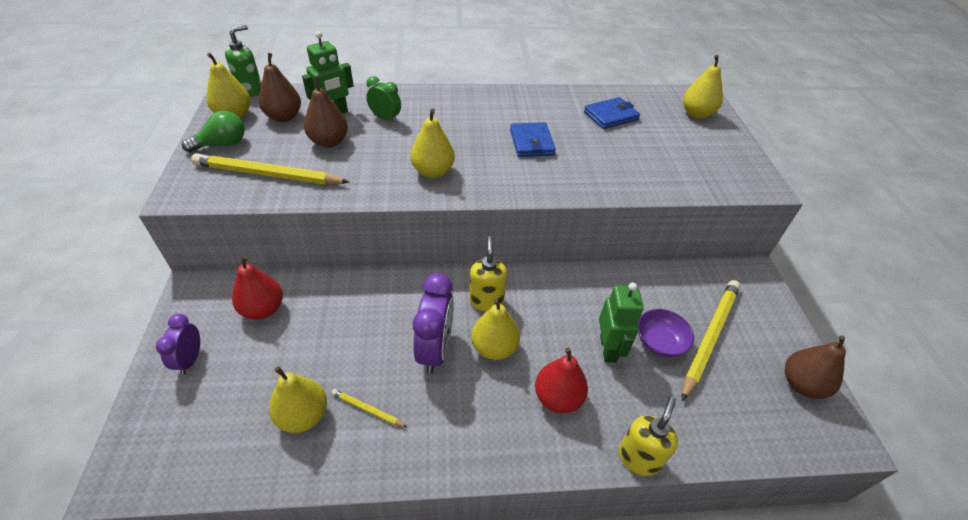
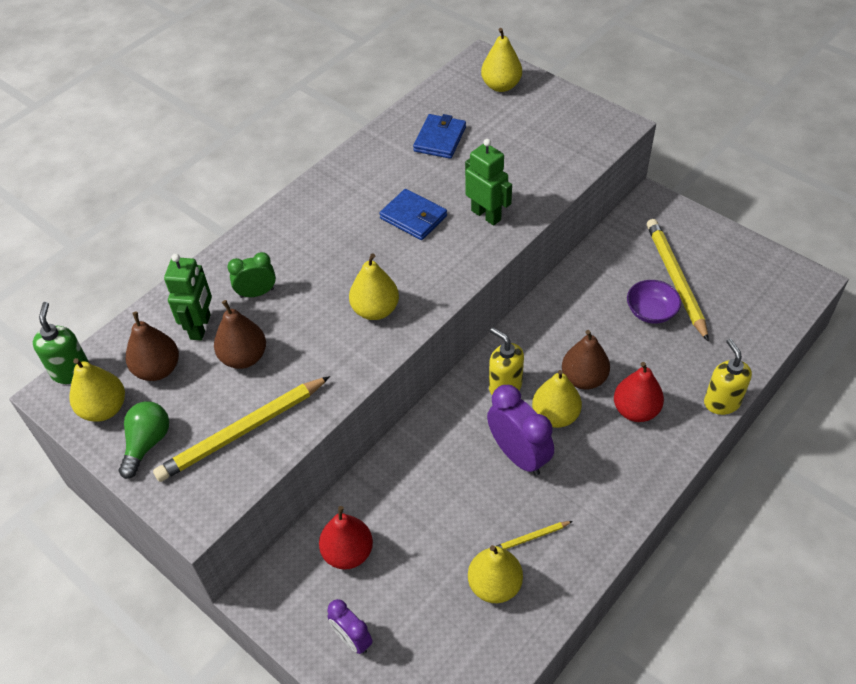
camera: 40 degrees left, 5 degrees up
(608, 349) = (626, 346): green robot -> green robot (486, 215)
(801, 384) = (756, 266): brown pear -> brown pear (583, 378)

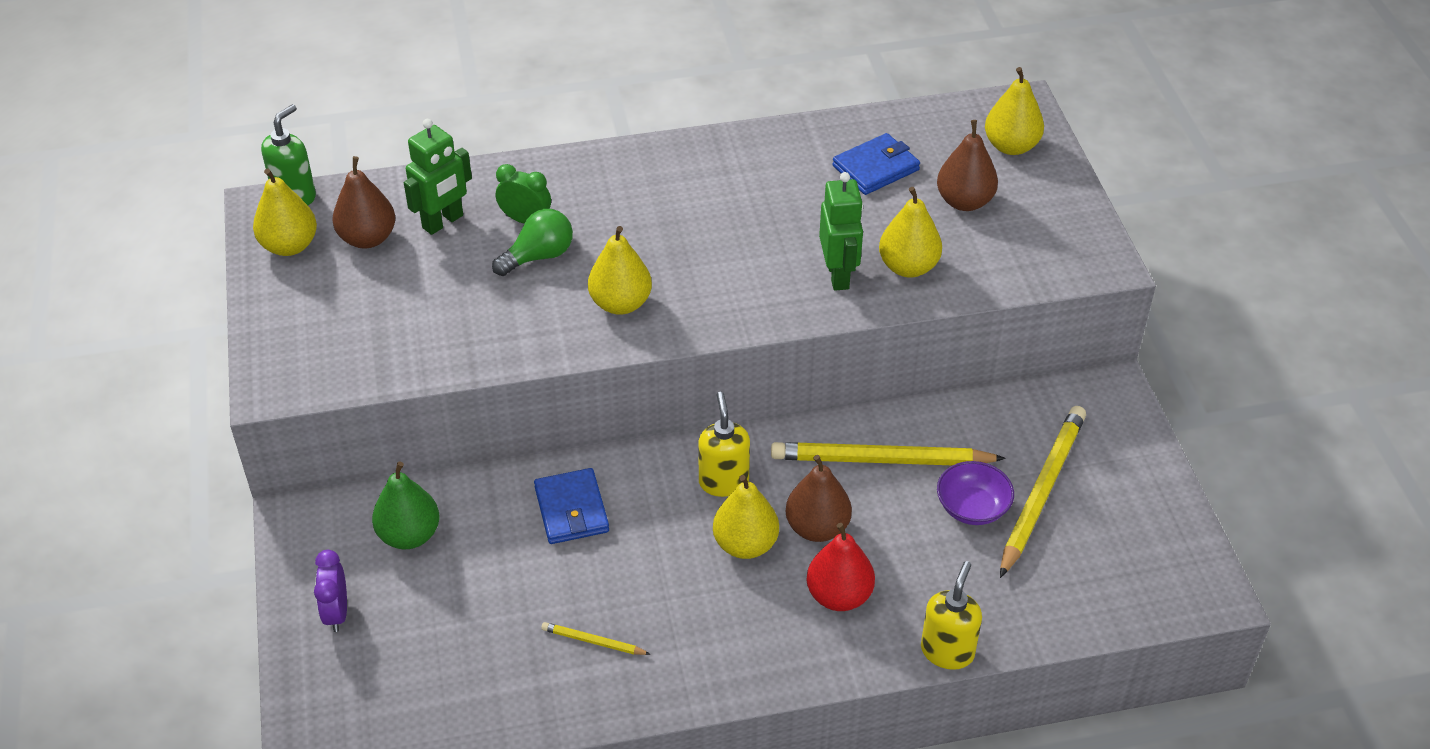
camera: 35 degrees right, 5 degrees down
(147, 443) = (295, 299): green light bulb -> green light bulb (538, 256)
(242, 431) = (383, 340): yellow pencil -> yellow pencil (881, 460)
(244, 357) = (453, 274): brown pear -> brown pear (964, 201)
(348, 553) = (409, 535): red pear -> green pear
(413, 217) = (758, 234): blue wallet -> blue wallet (571, 509)
(494, 585) = (512, 659): yellow pear -> yellow pear (908, 267)
(518, 455) = (665, 557): purple clock -> none

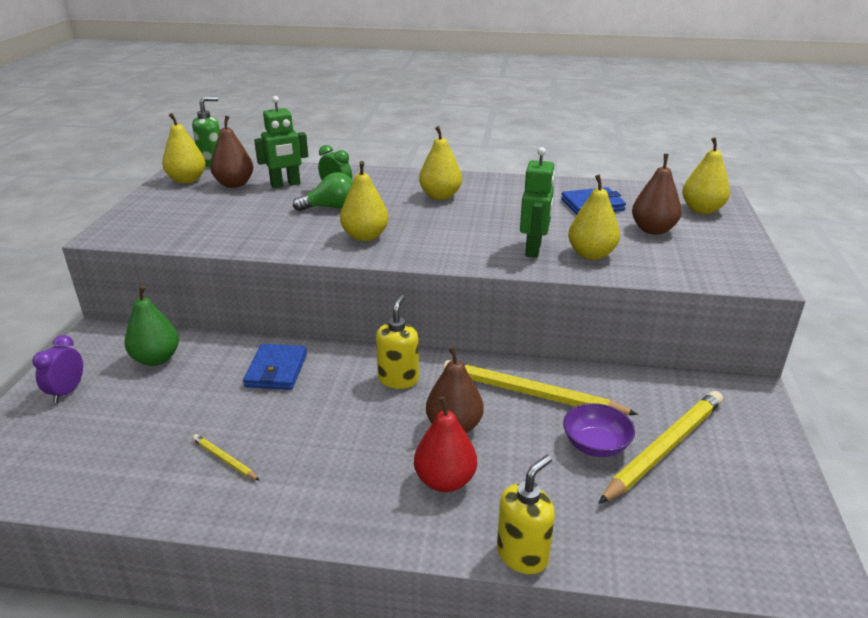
camera: 20 degrees right, 15 degrees down
(745, 544) = (389, 423): yellow pear -> yellow pear (440, 196)

